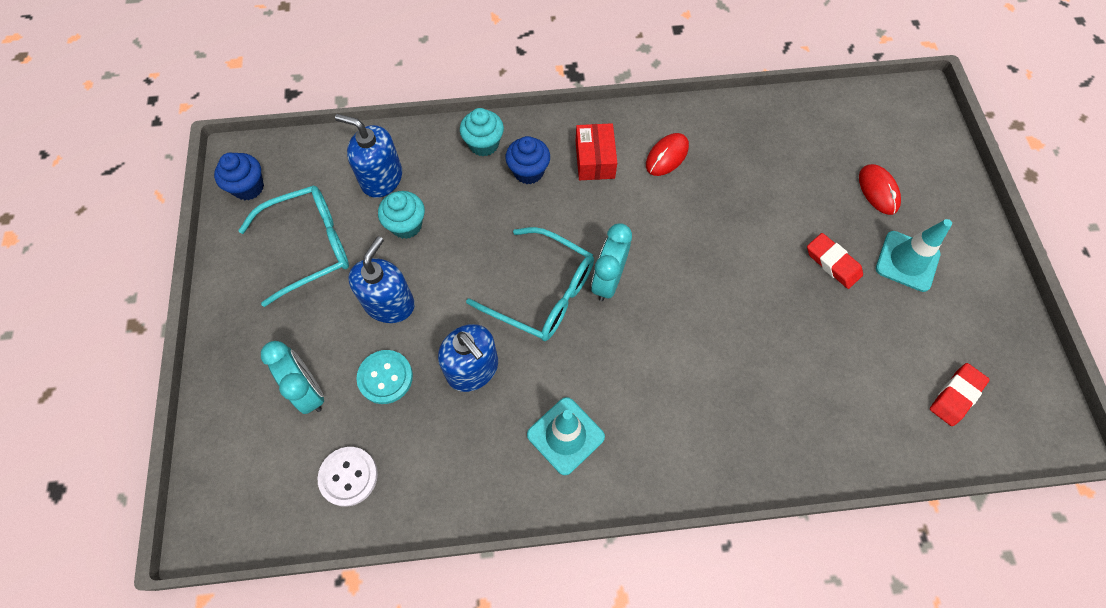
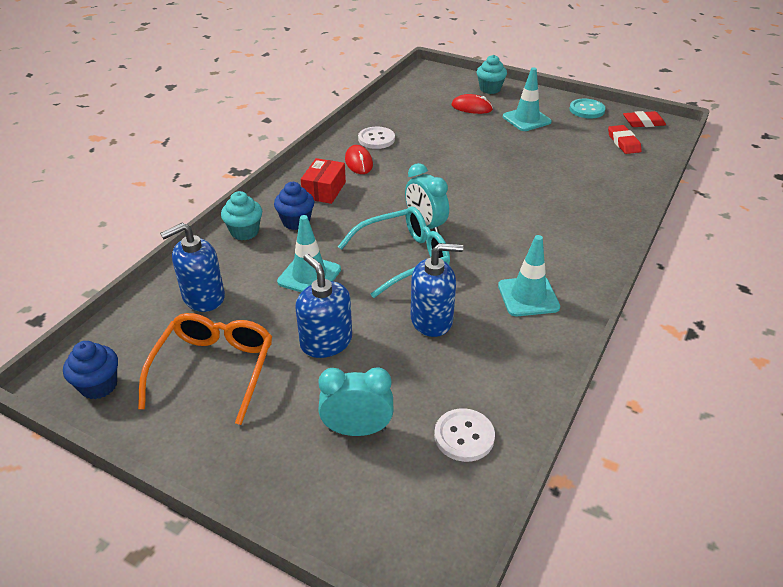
camera: 55 degrees left, 25 degrees down
(309, 247) = (214, 369): turquoise glasses -> orange glasses
(385, 377) = (392, 373): turquoise button -> turquoise button (587, 110)
(406, 225) = (265, 302): turquoise cupcake -> turquoise cupcake (490, 89)
(462, 234) = (309, 276): none -> turquoise traffic cone
(595, 160) = (324, 190): red box -> red box turned 75 degrees clockwise
(723, 143) = (376, 139): none -> white button
(832, 263) = (503, 141): red eraser -> red eraser (643, 122)

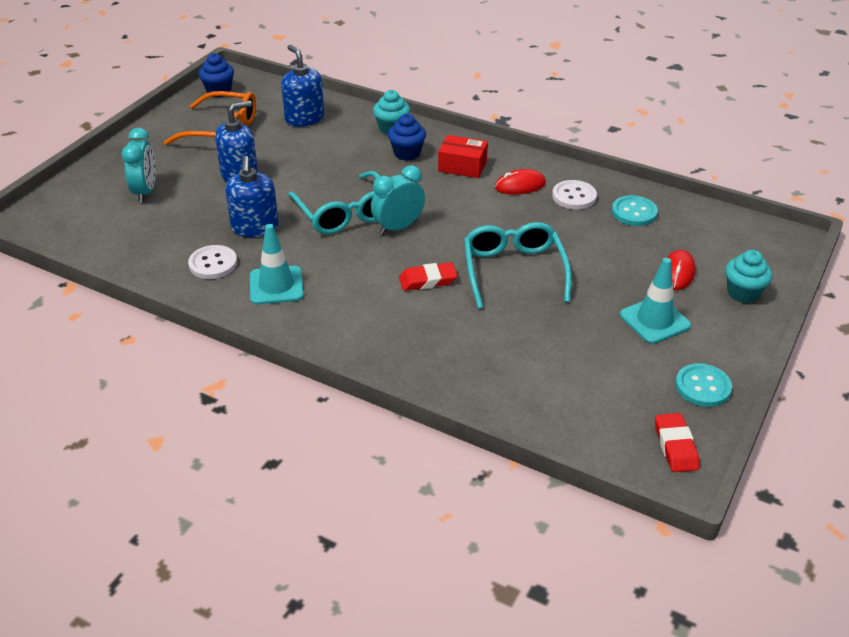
camera: 90 degrees right, 0 degrees up
(309, 276) = (325, 164): turquoise traffic cone -> none
(398, 117) = (634, 212): none -> turquoise button
(464, 436) = (122, 239): white button -> white button (213, 264)
(481, 169) = (513, 271): none -> turquoise glasses
(623, 142) = (604, 410): red eraser -> red eraser (428, 280)

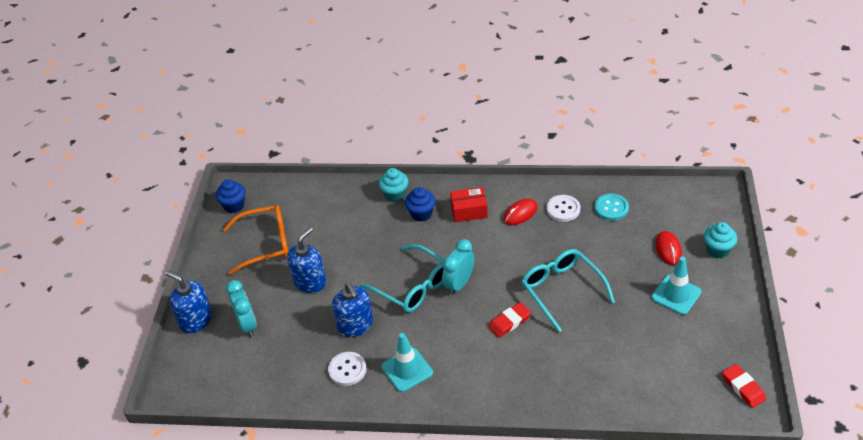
camera: 20 degrees left, 5 degrees up
(304, 118) = (321, 208): blue soap dispenser -> blue soap dispenser (196, 320)
(702, 387) = (734, 335): turquoise button -> none

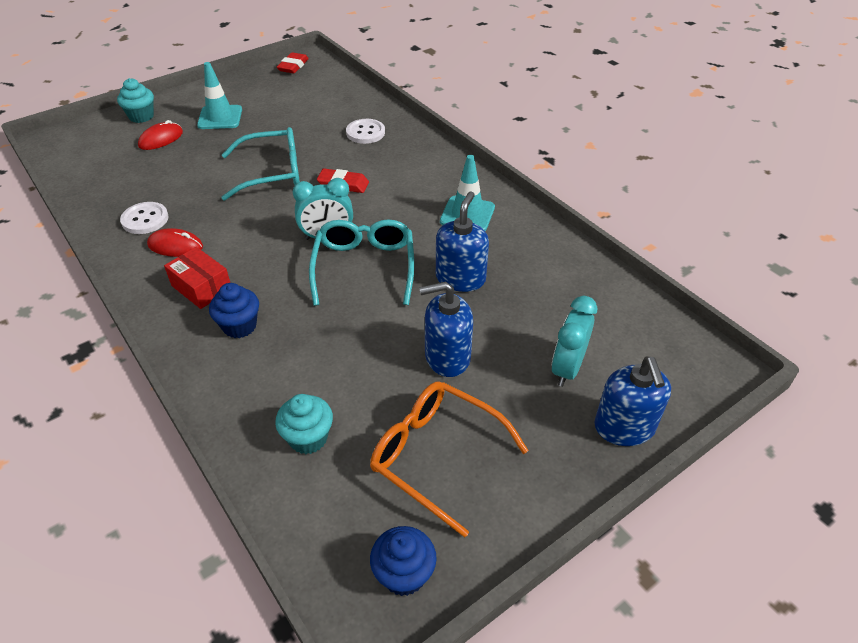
camera: 135 degrees left, 0 degrees up
(347, 369) = (515, 251): white button -> white button (365, 133)
(395, 194) = (220, 374): turquoise cupcake -> turquoise cupcake (308, 438)
(562, 290) = (272, 173): turquoise glasses -> turquoise glasses turned 120 degrees counterclockwise
(611, 208) = (120, 190): turquoise button -> none

